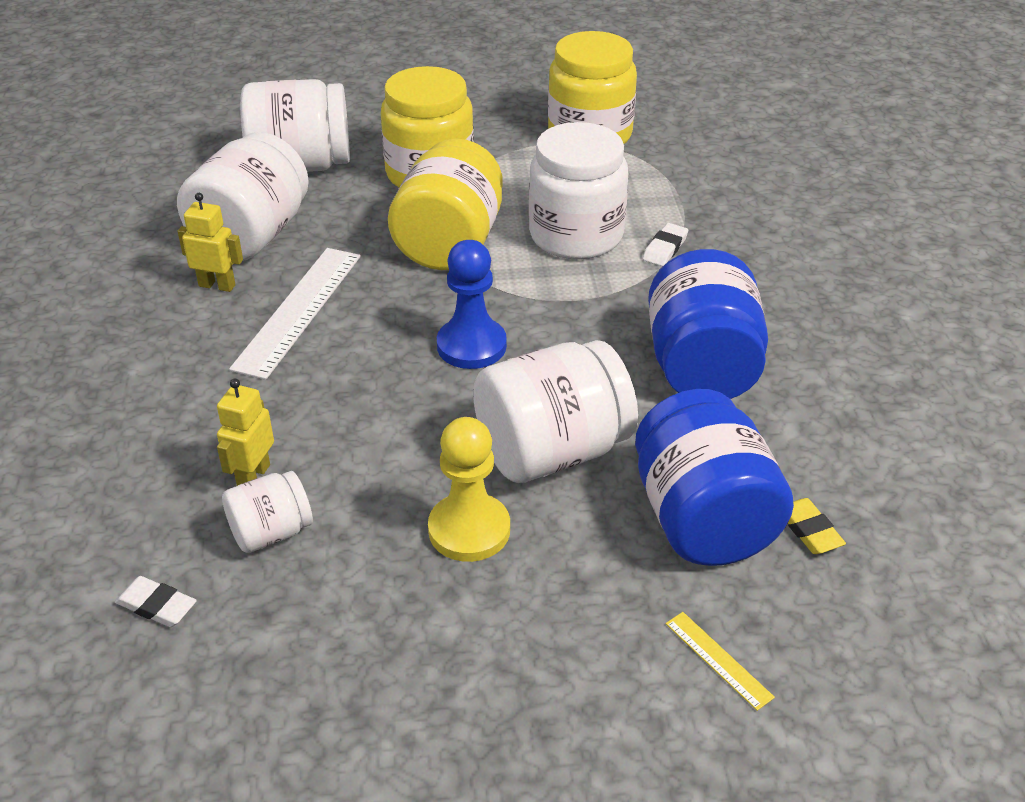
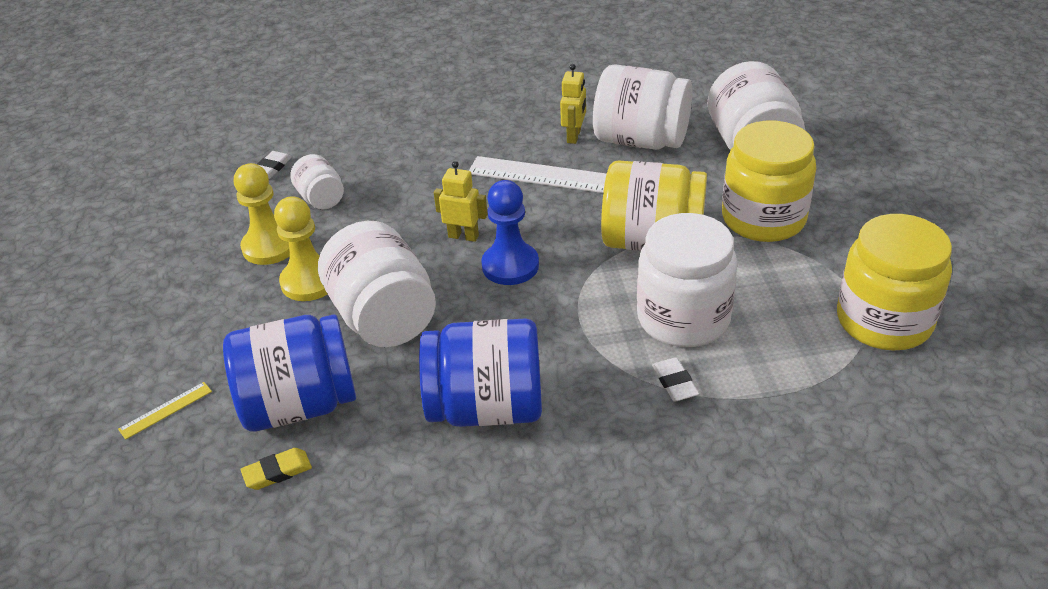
camera: 90 degrees right, 0 degrees up
(253, 476) = (371, 184): yellow robot -> yellow robot (463, 236)
(377, 584) = (270, 246): none -> yellow pawn
(665, 248) = (675, 382): white eraser -> white eraser turned 45 degrees clockwise

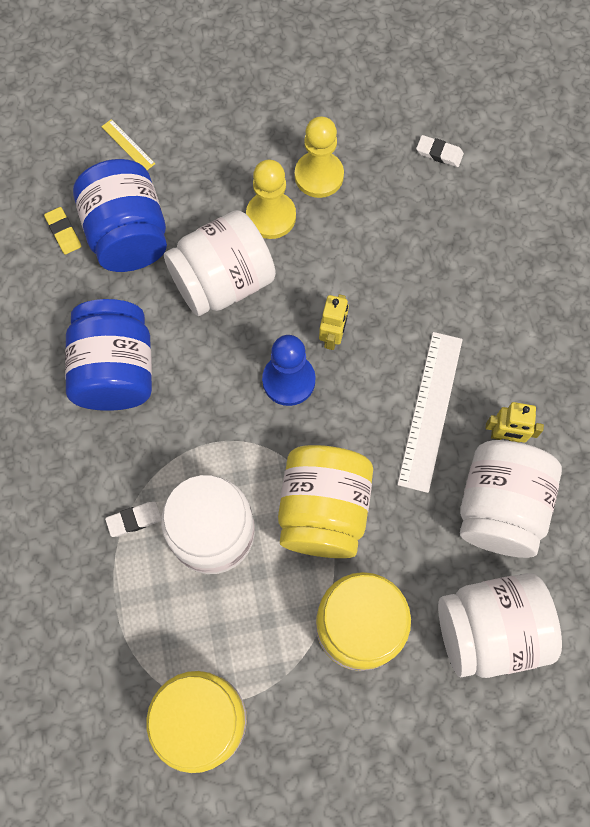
camera: 85 degrees right, 30 degrees up
(321, 199) = (390, 205): white jar -> none

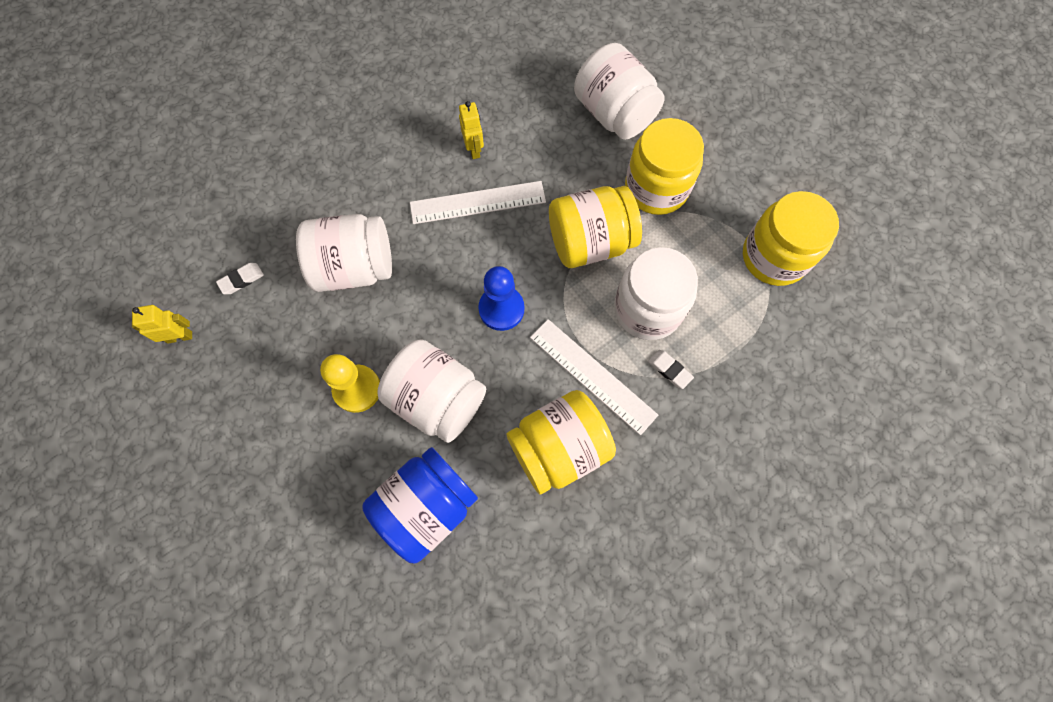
camera: 115 degrees left, 0 degrees up
(63, 232) = (449, 570): yellow eraser -> none
(116, 371) = (559, 448): blue jar -> yellow jar
(128, 145) = (329, 558): yellow ruler -> none
(170, 437) = (592, 375): none -> white ruler
(319, 176) = (300, 367): yellow pawn -> none
(332, 336) = (449, 293): yellow robot -> yellow robot (180, 337)
(439, 153) = (241, 280): white eraser -> white eraser turned 60 degrees clockwise
(499, 507) = (528, 135): white jar -> white jar (354, 267)

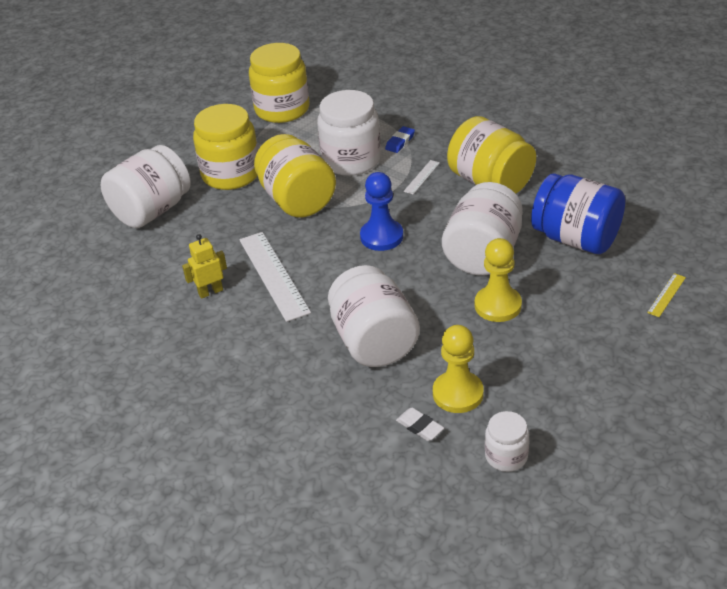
camera: 100 degrees left, 30 degrees down
(180, 337) = (506, 456): yellow robot -> white jar
(263, 319) = (458, 393): none -> yellow pawn
(303, 565) = (666, 295): none -> yellow ruler
(592, 375) = (422, 177): white ruler -> white ruler, size x0.46
(670, 370) = (400, 142): white eraser -> blue eraser

